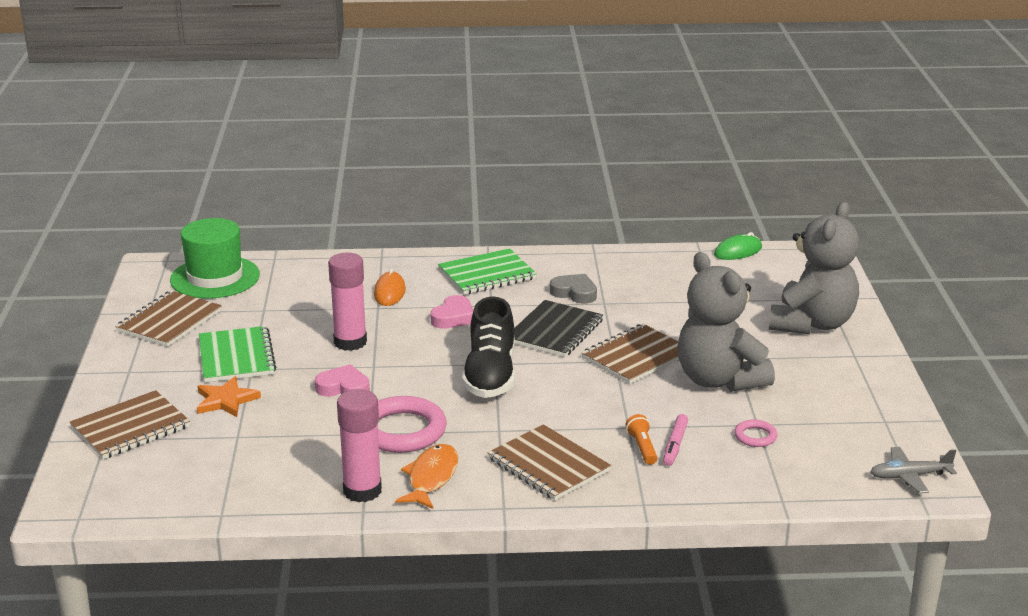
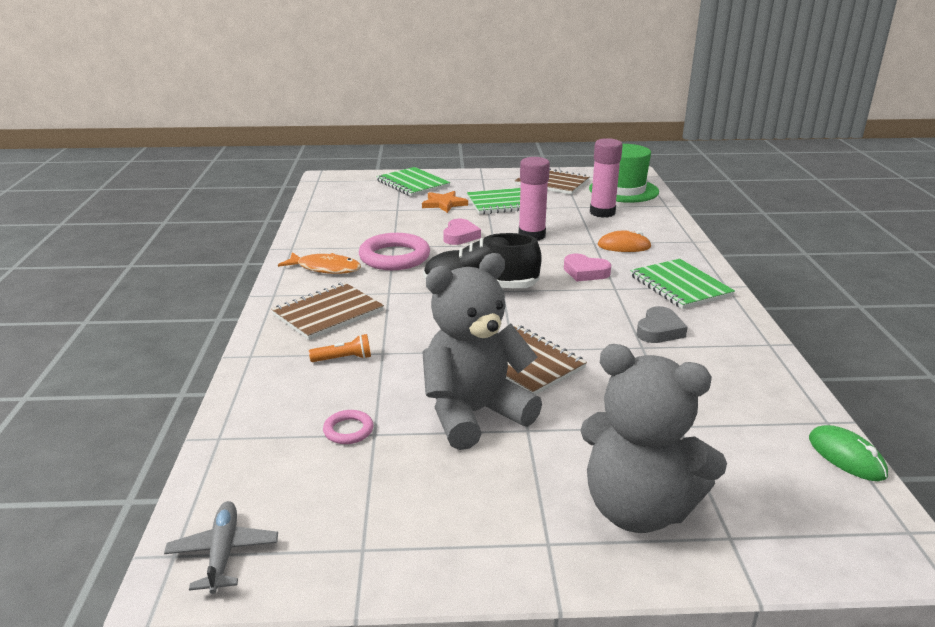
camera: 90 degrees right, 0 degrees up
(130, 428) = (412, 184): brown notebook -> green notebook
(362, 491) = (317, 247): pink glue stick -> pink glue stick (602, 212)
(555, 331) = (570, 319): black notebook -> none
(675, 445) = (344, 377): pink marker -> none

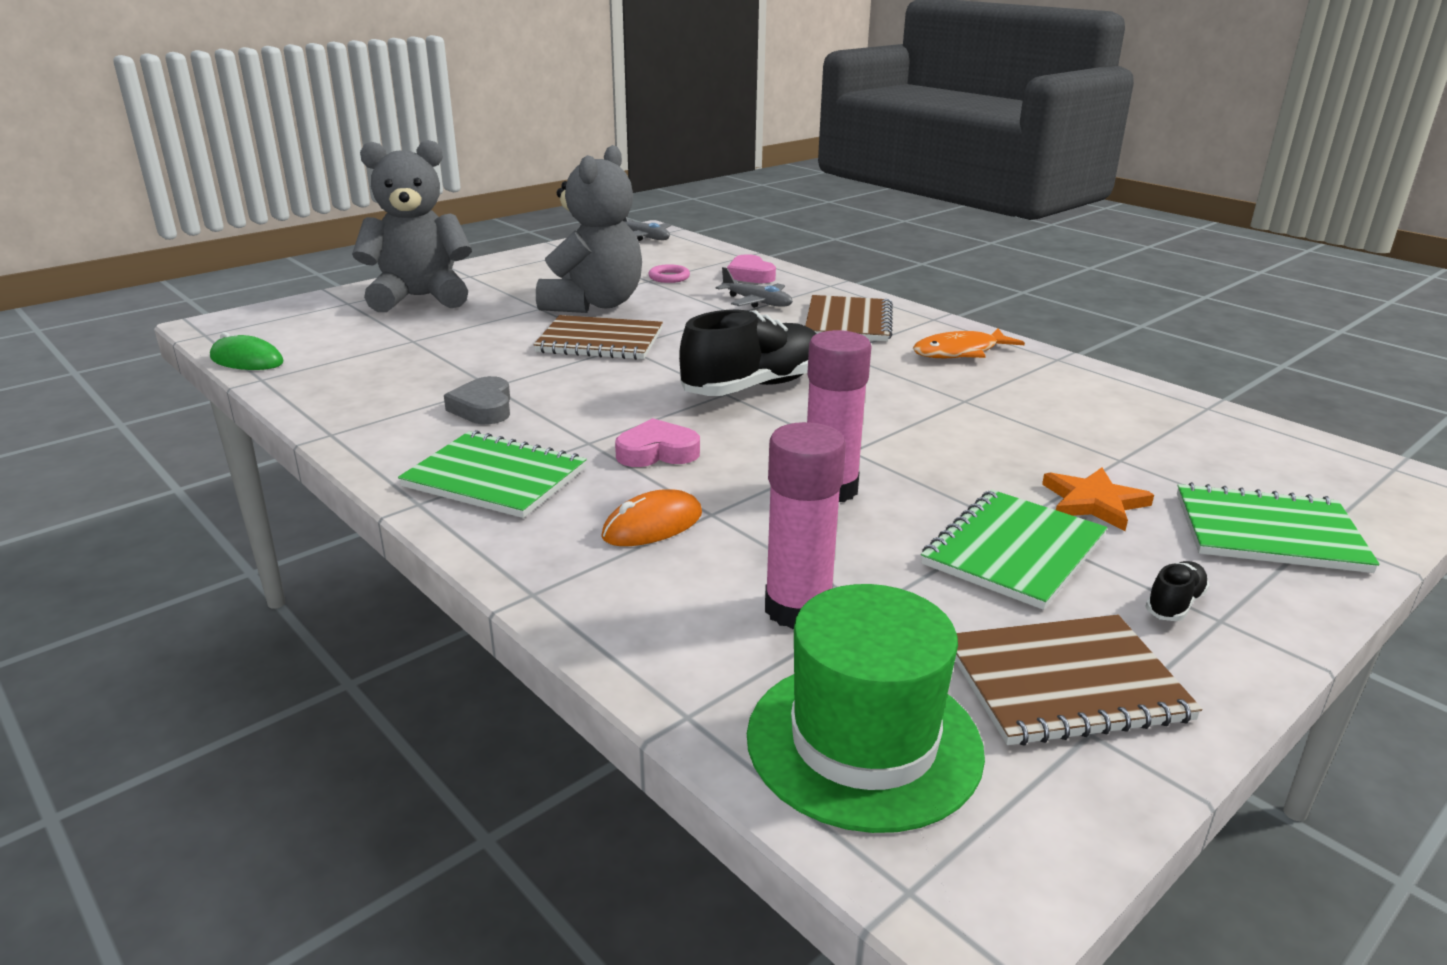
camera: 140 degrees right, 0 degrees up
(344, 359) = (757, 302): orange flashlight -> grey plane
(394, 257) = (927, 388): pink ring -> none
(460, 236) = (924, 447): pink heart -> pink heart (750, 275)
(486, 183) = (1174, 604): none -> black shoe

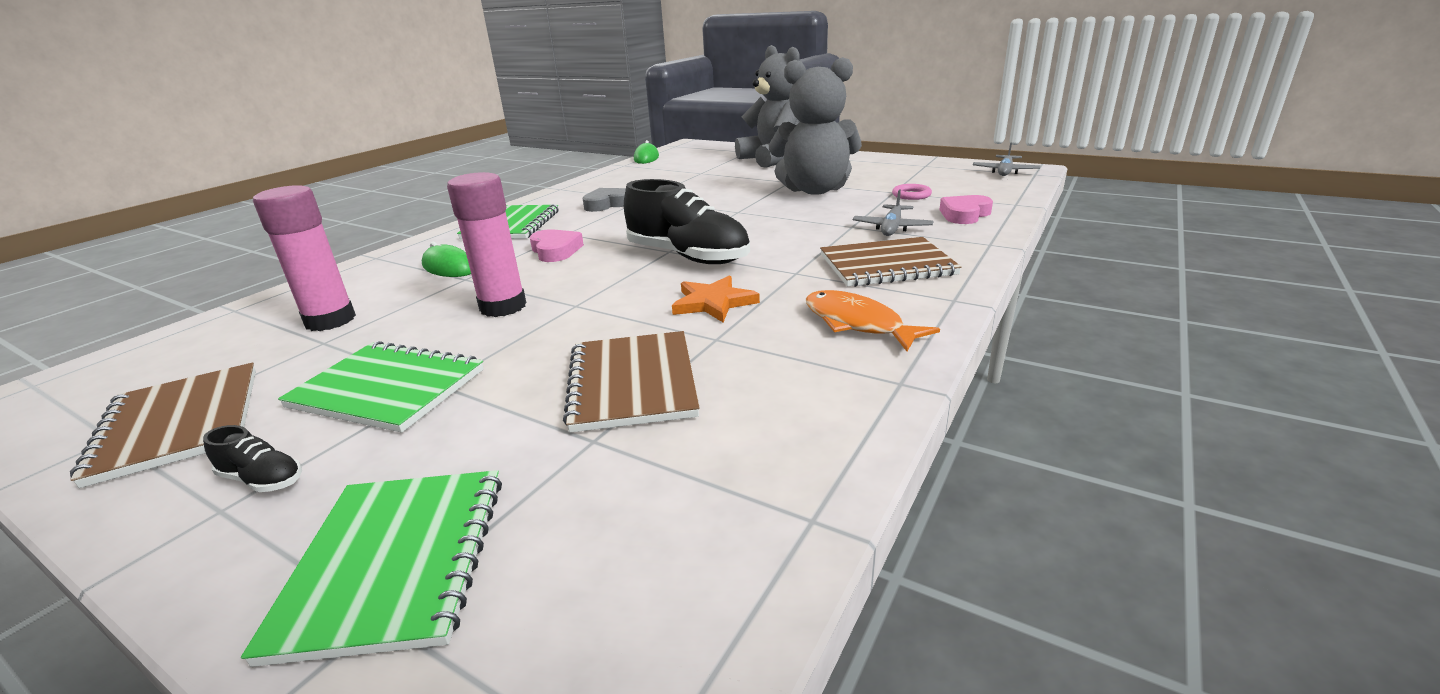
camera: 75 degrees right, 0 degrees up
(600, 341) = (741, 205): brown notebook -> brown notebook (632, 383)
(652, 525) = (449, 267): orange mouse -> green mouse
(864, 742) = (171, 358): green hat -> none
(1094, 502) = (480, 426): orange star -> orange star (713, 303)

